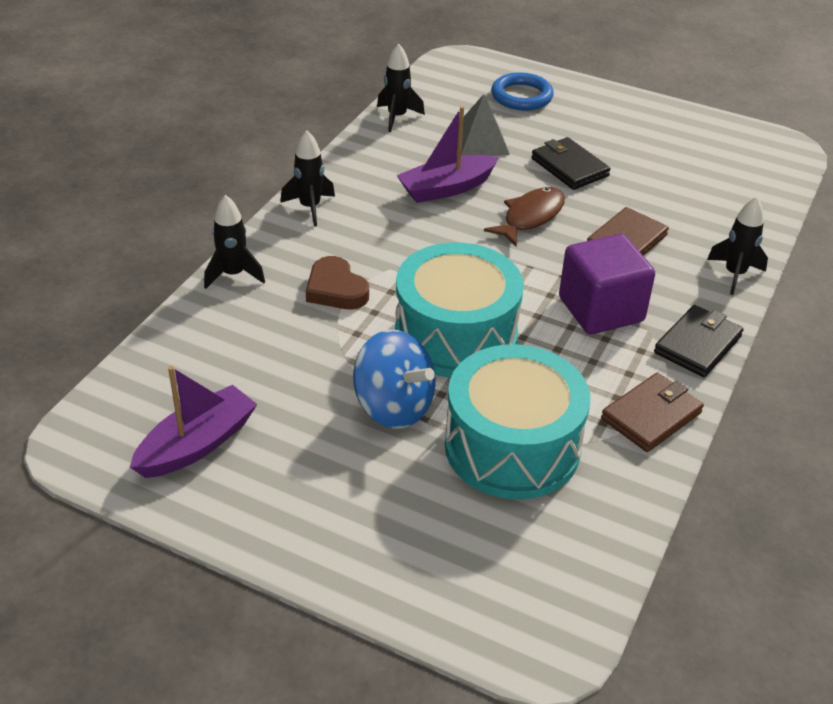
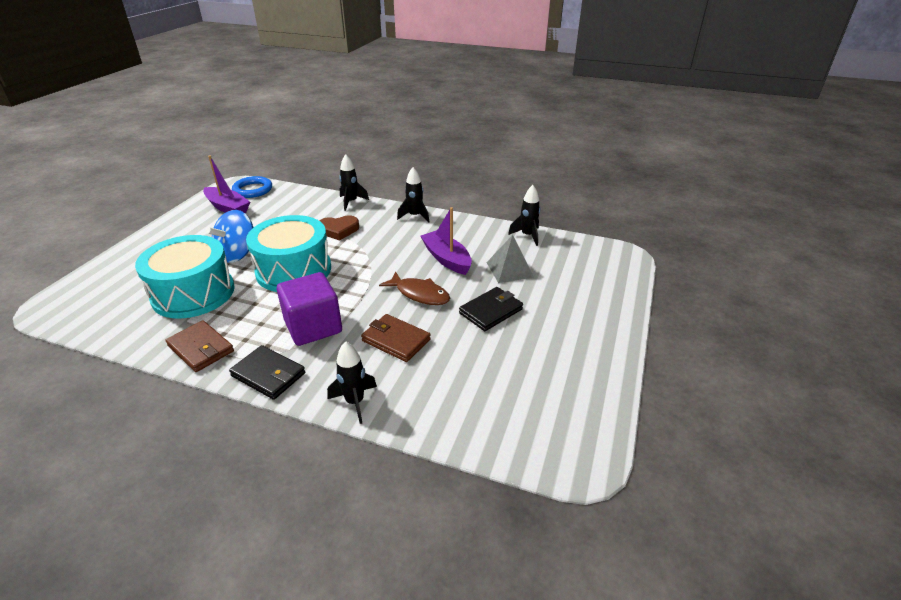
camera: 85 degrees right, 5 degrees down
(336, 289) = (338, 230): brown heart -> brown heart turned 150 degrees counterclockwise
(521, 96) = (587, 286): blue ring -> blue ring (253, 190)

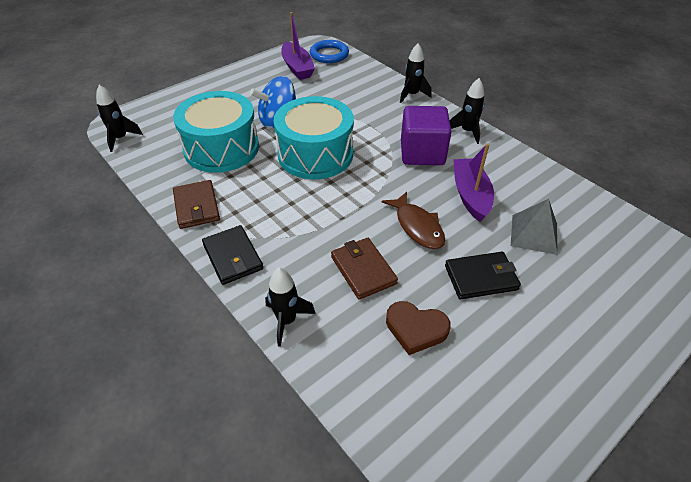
camera: 30 degrees right, 10 degrees up
(313, 327) = (297, 223): purple cube -> purple cube (422, 153)
(338, 230) = (381, 123): brown heart -> brown heart (416, 329)
(527, 236) = (582, 198): black rocket -> black rocket (120, 139)

